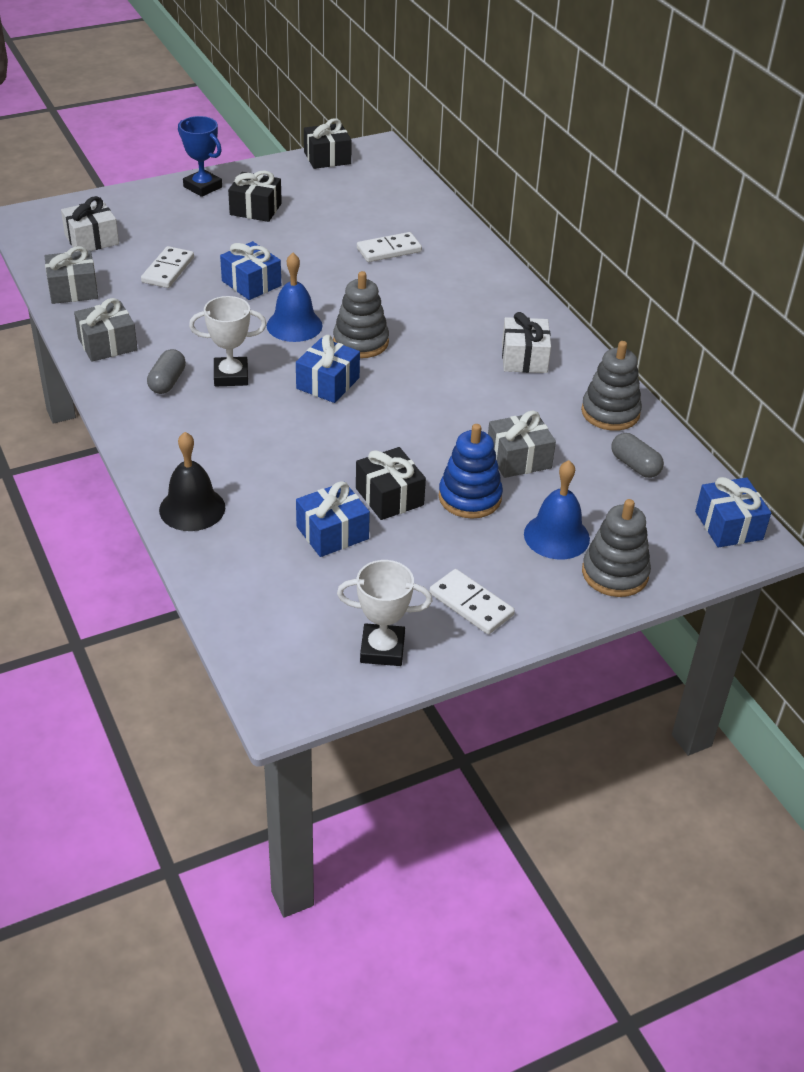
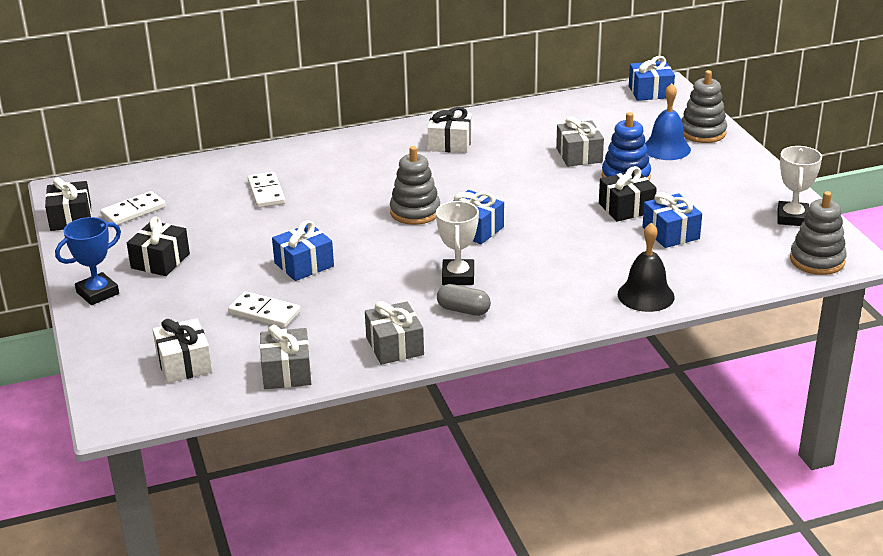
camera: 80 degrees left, 10 degrees down
(294, 325) = (382, 243): blue bell -> none
(471, 604) = (741, 183): white domino -> white domino (133, 211)
(610, 412) = (524, 117): grey stacking toy -> grey stacking toy (817, 260)
(635, 465) = (587, 115): grey capsule -> none

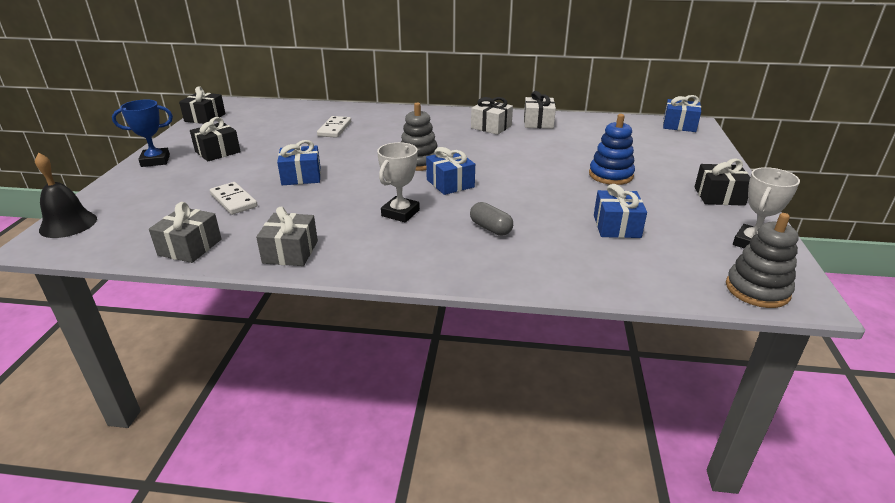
camera: 25 degrees right, 0 degrees up
(133, 211) = (243, 122): white domino -> none
(184, 364) = (135, 220): white gift -> white gift (538, 122)
(463, 310) = (376, 239): grey capsule -> grey capsule (490, 228)
(579, 155) = (584, 153): grey gift -> none
(626, 208) = (591, 197): black gift -> black gift (719, 196)
(646, 295) = (548, 273): black bell -> black bell (68, 224)
(666, 148) = (663, 163): blue bell -> none
(702, 132) = (705, 159): grey stacking toy -> none

